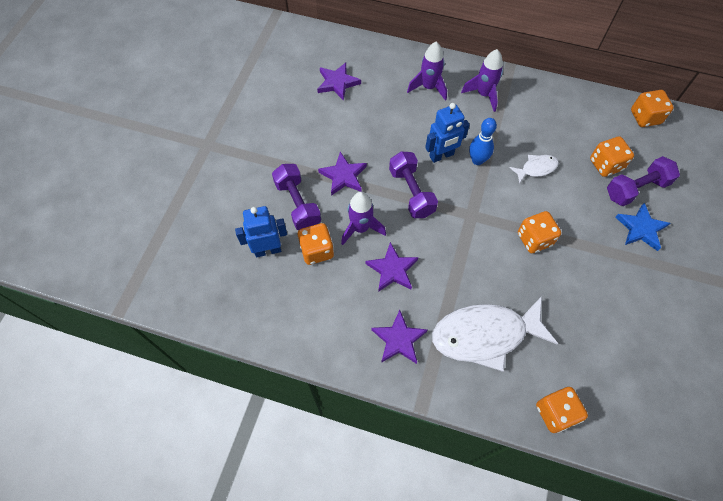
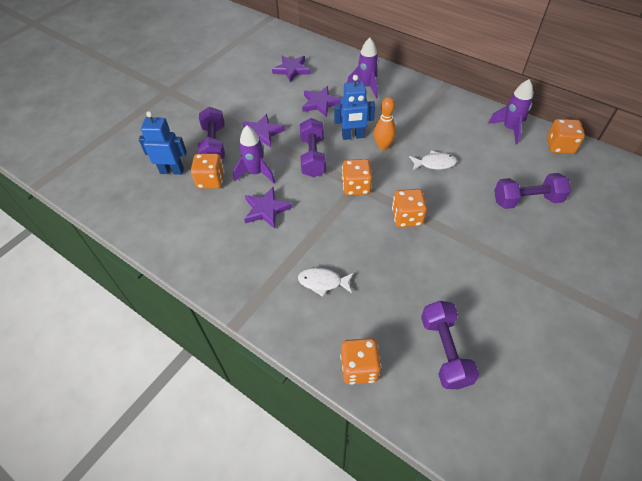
camera: 20 degrees right, 10 degrees down
(399, 339) = (243, 264): purple star -> purple star (320, 103)
(477, 160) = (383, 146): blue bowling pin -> orange bowling pin
(484, 95) = (412, 100): purple rocket -> purple rocket (509, 129)
(485, 335) = (323, 282): white fish -> white fish, size x0.46
(605, 165) = (503, 175): orange dice -> orange dice (356, 187)
(622, 371) = (444, 351): none -> purple dumbbell
(641, 229) = (517, 234): blue star -> none

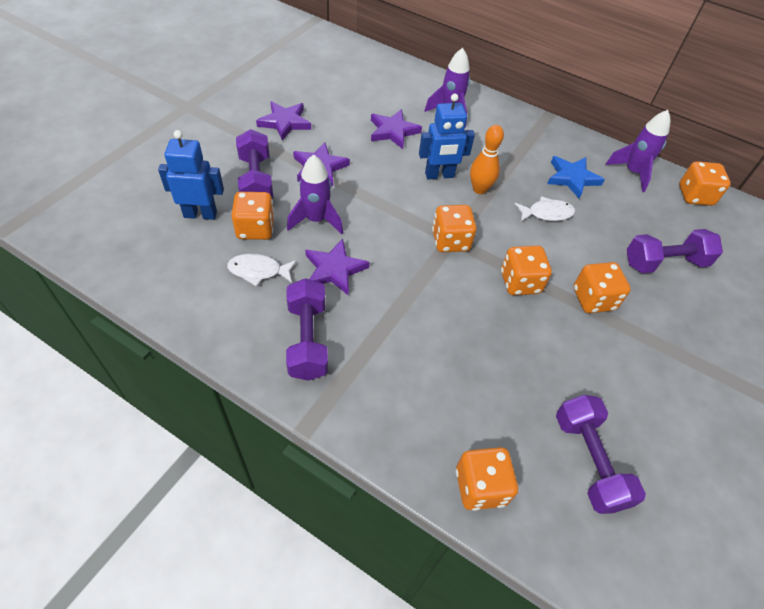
camera: 10 degrees left, 0 degrees up
(292, 70) = (352, 87): purple star -> purple star (285, 122)
(313, 157) = (390, 200): purple dumbbell -> purple dumbbell (307, 340)
(323, 282) = (420, 368): white fish -> white fish (258, 271)
(459, 135) = (572, 178): none -> blue star
(464, 229) = (593, 299): none -> orange dice

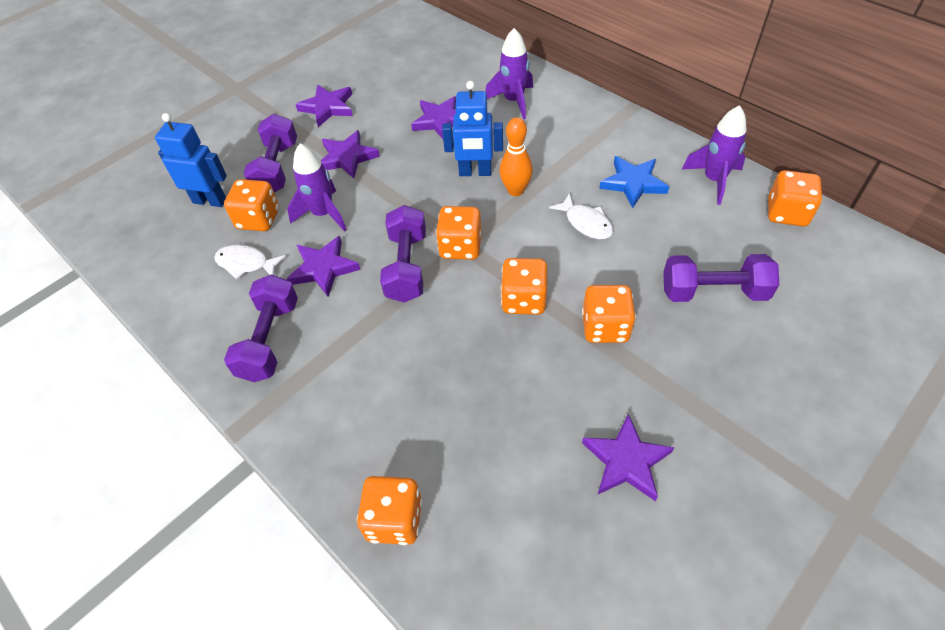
camera: 20 degrees right, 0 degrees up
(547, 213) = (586, 223): white fish -> white fish turned 45 degrees clockwise
(589, 461) = (528, 511): purple dumbbell -> purple dumbbell (407, 266)
(649, 408) = (626, 461): none -> purple star

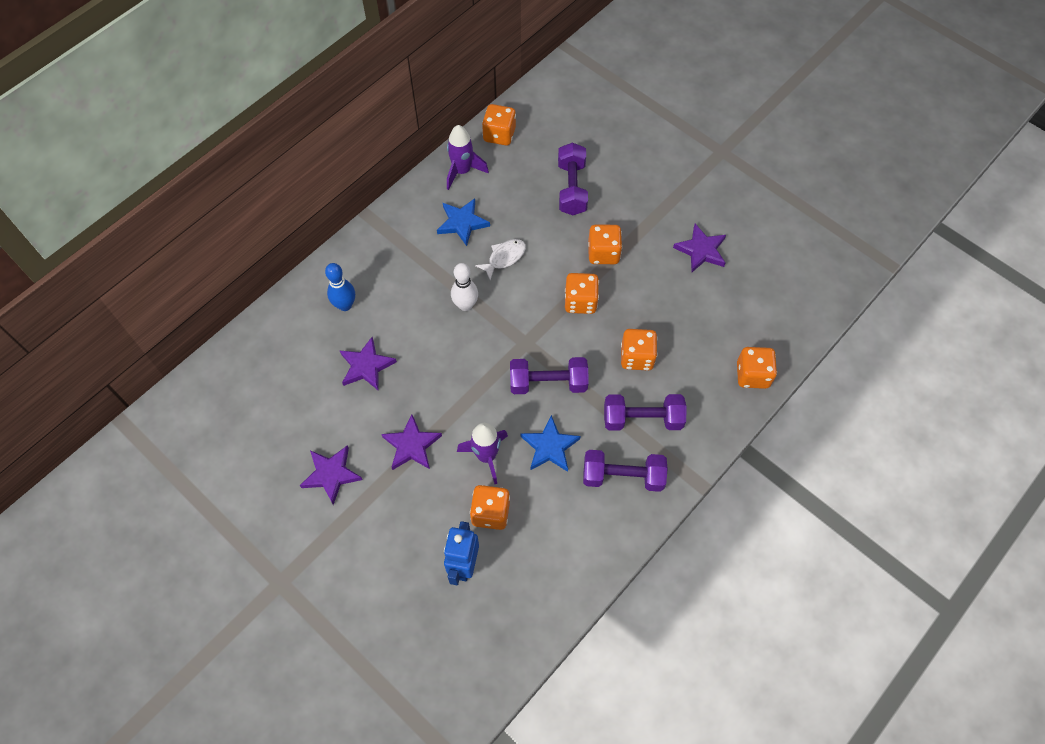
camera: 95 degrees left, 10 degrees up
(246, 263) = (544, 512): white fish -> none
(277, 168) = (422, 509): purple dumbbell -> purple dumbbell (642, 419)
(323, 268) = (550, 446): purple star -> blue star
(460, 247) = (528, 345): orange dice -> orange dice (637, 357)
(475, 172) = (441, 336): blue robot -> none
(513, 101) = (345, 305): purple rocket -> blue bowling pin
(515, 190) = (465, 305): orange bowling pin -> white bowling pin

